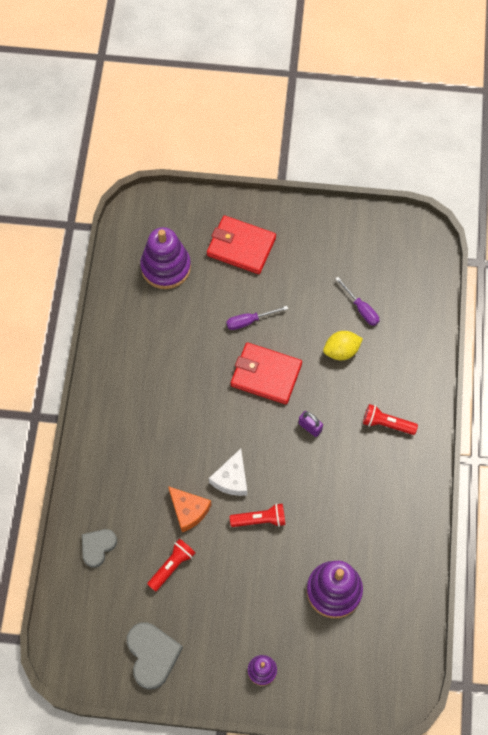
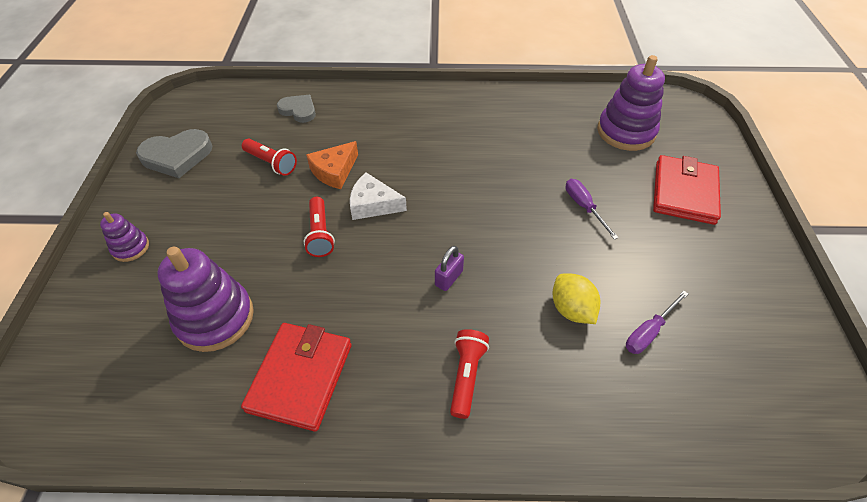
camera: 85 degrees right, 15 degrees down
(266, 375) = (514, 228): red wallet -> red wallet (300, 377)

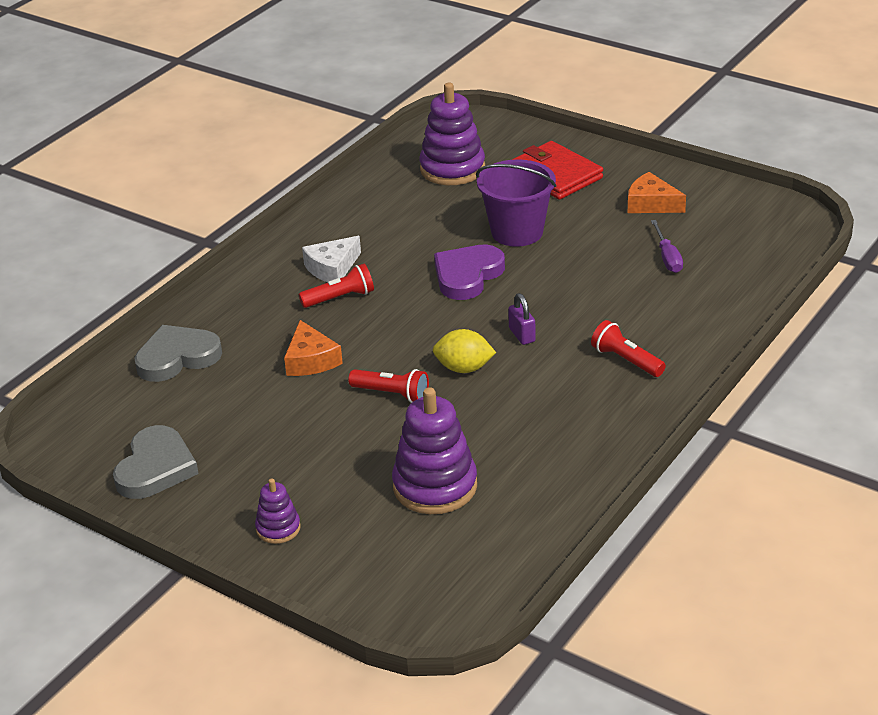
camera: 55 degrees left, 15 degrees down
(271, 163) = (249, 400): red flashlight -> red flashlight (340, 298)
(298, 110) = (177, 357): grey heart -> grey heart, size x1.53
(300, 377) = (549, 449): red wallet -> none
(373, 204) = (386, 349): white cheese -> white cheese (332, 268)
(500, 205) = (467, 275): none -> purple heart
(571, 309) = (614, 284): yellow lemon -> yellow lemon (464, 368)
(584, 207) = (517, 232): purple screwdriver -> purple bucket
(716, 278) = (651, 204): none -> orange cheese

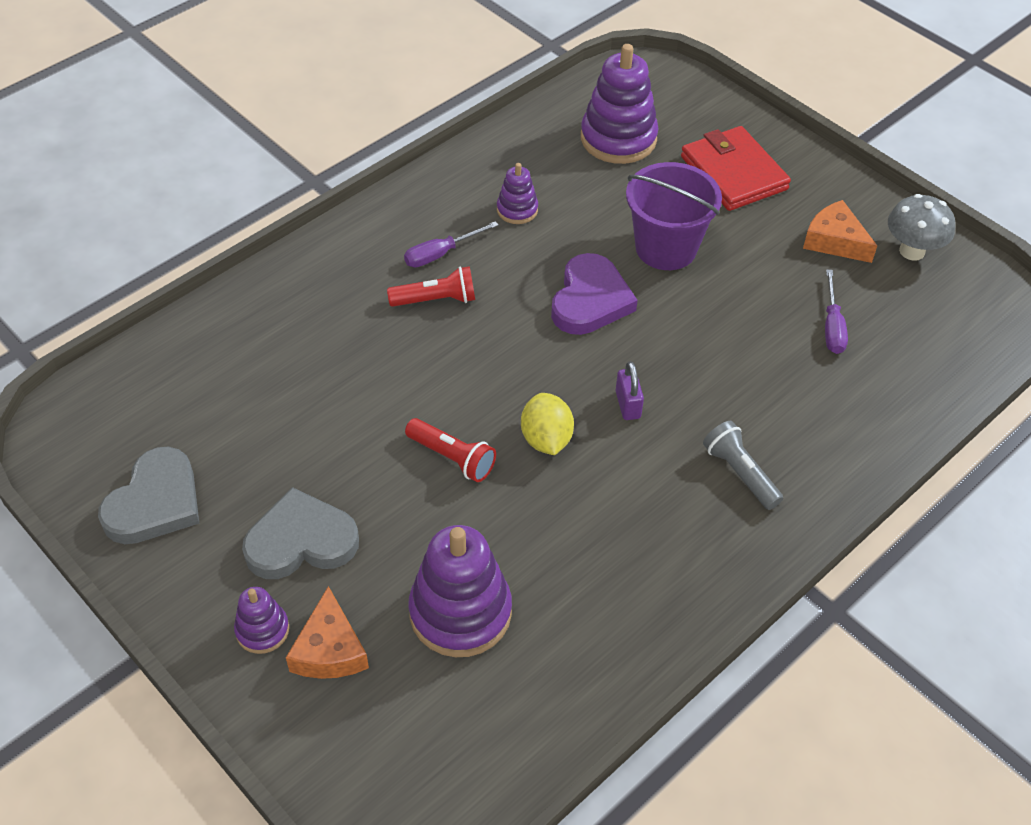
camera: 10 degrees right, 15 degrees up
(177, 357) = (229, 344): grey heart -> grey heart (301, 541)
(311, 360) = (376, 384): orange cheese -> orange cheese (330, 649)
(332, 268) = (440, 254): white cheese -> purple screwdriver
(385, 229) = (517, 210): none -> purple stacking toy
(464, 368) = (546, 439): yellow lemon -> yellow lemon turned 60 degrees clockwise
(467, 275) = (590, 300): purple heart -> purple heart turned 150 degrees clockwise
(626, 360) = (740, 473): red flashlight -> grey flashlight
(714, 199) = (912, 251): none -> grey mushroom

